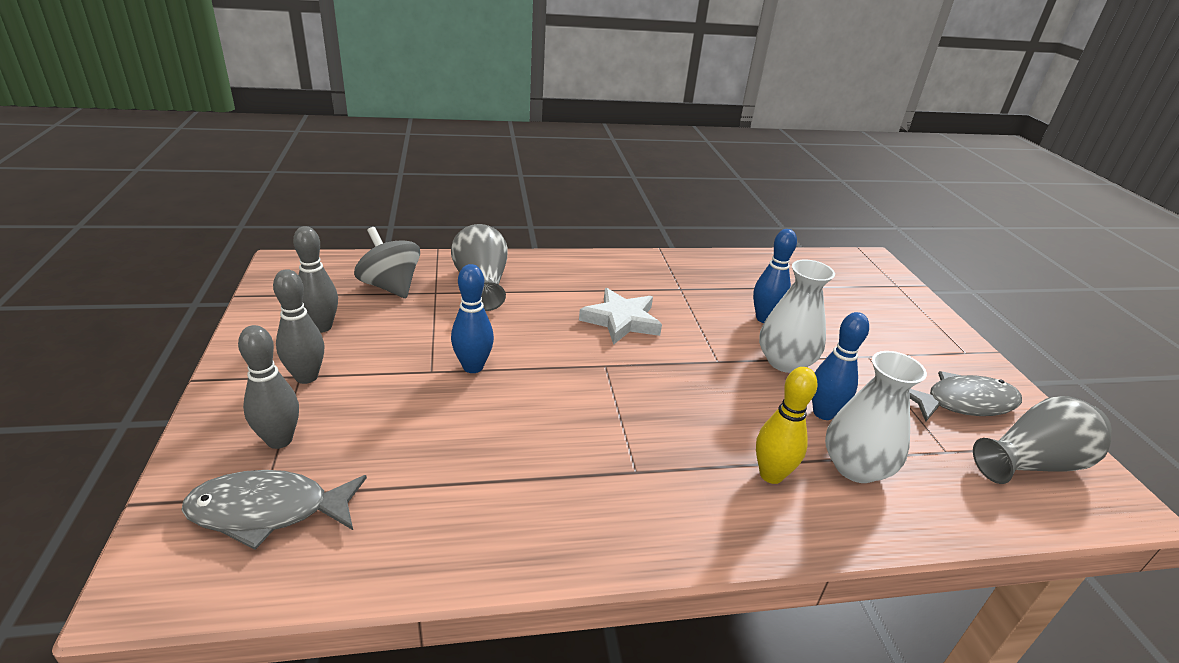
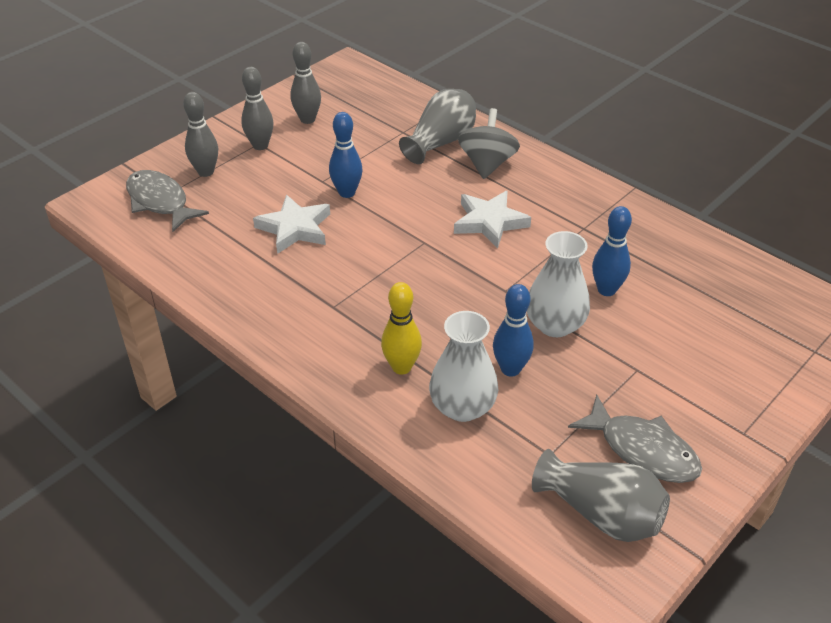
camera: 55 degrees right, 10 degrees up
(390, 286) = (382, 113): grey spinning top -> grey spinning top (487, 164)
(479, 429) = (295, 228): none -> white star

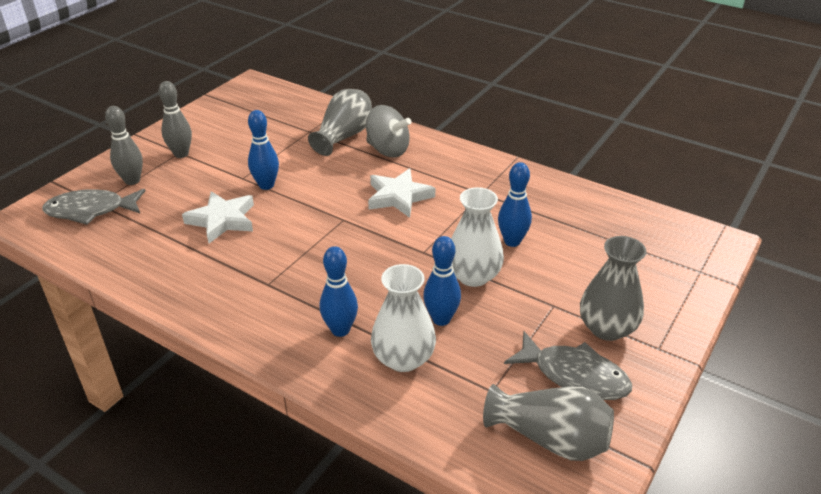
camera: 10 degrees left, 5 degrees down
(160, 202) = (91, 210): grey fish -> grey fish turned 45 degrees counterclockwise
(307, 119) = (222, 129): grey bowling pin -> none
(401, 367) = (340, 330): yellow bowling pin -> blue bowling pin
(487, 164) = (388, 150): grey spinning top -> grey spinning top turned 120 degrees clockwise
(691, 403) = (607, 328): none -> grey vase

